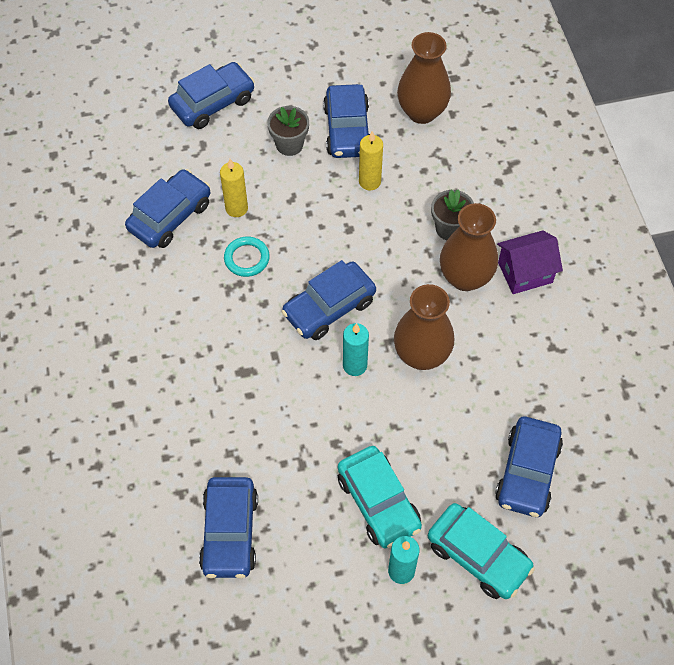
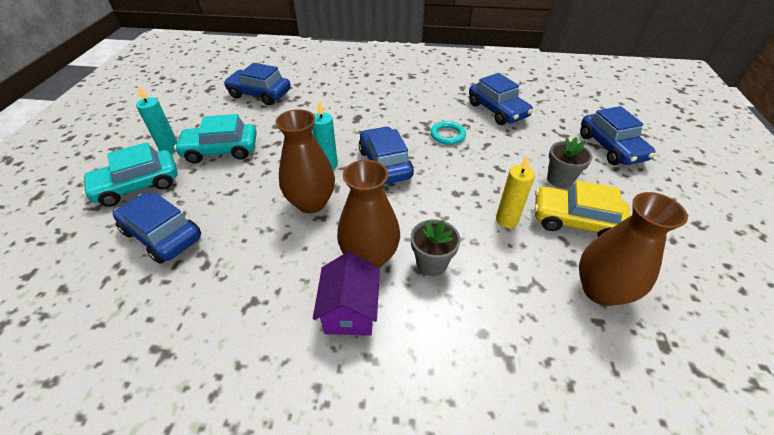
camera: 110 degrees right, 15 degrees down
(236, 208) = (496, 139): yellow candle -> none
(347, 130) = (575, 221): blue car -> yellow car

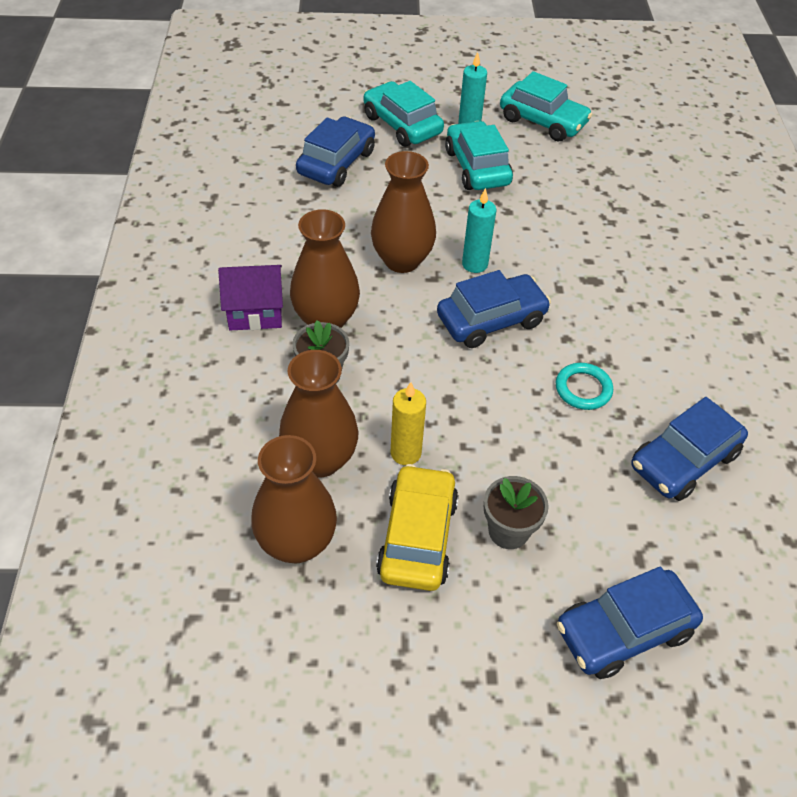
camera: 80 degrees right, 5 degrees up
(188, 113) = (543, 121): none -> turquoise car
(259, 94) = (613, 172): blue car -> none
(519, 270) = (320, 459): none -> brown vase

